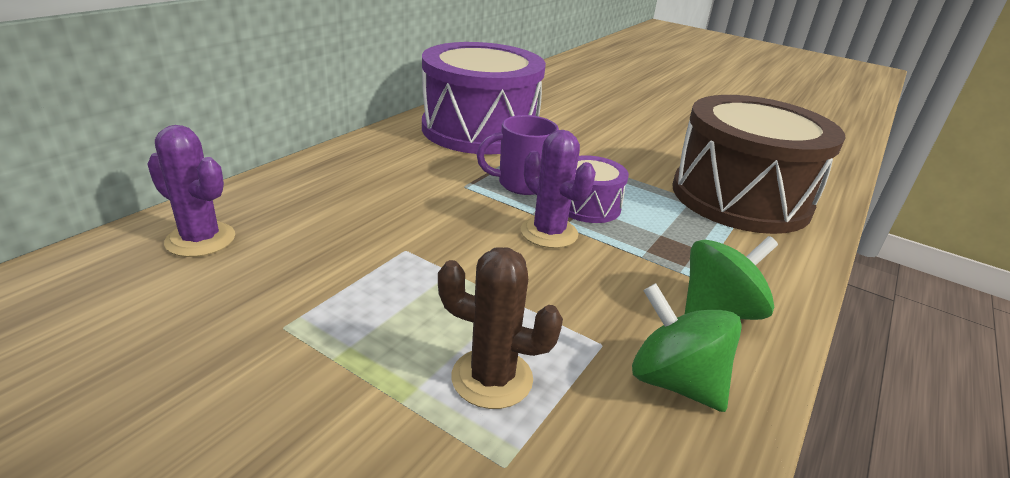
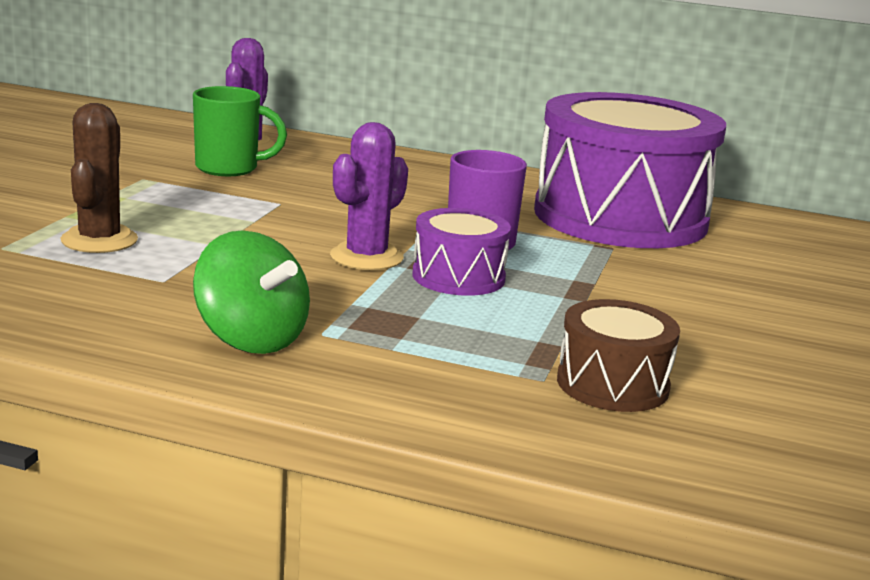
camera: 75 degrees right, 10 degrees down
(281, 262) = (229, 168): none -> green mug
(675, 381) = (114, 309): green spinning top -> none
(740, 197) = (612, 384): brown drum -> brown drum, size x0.45

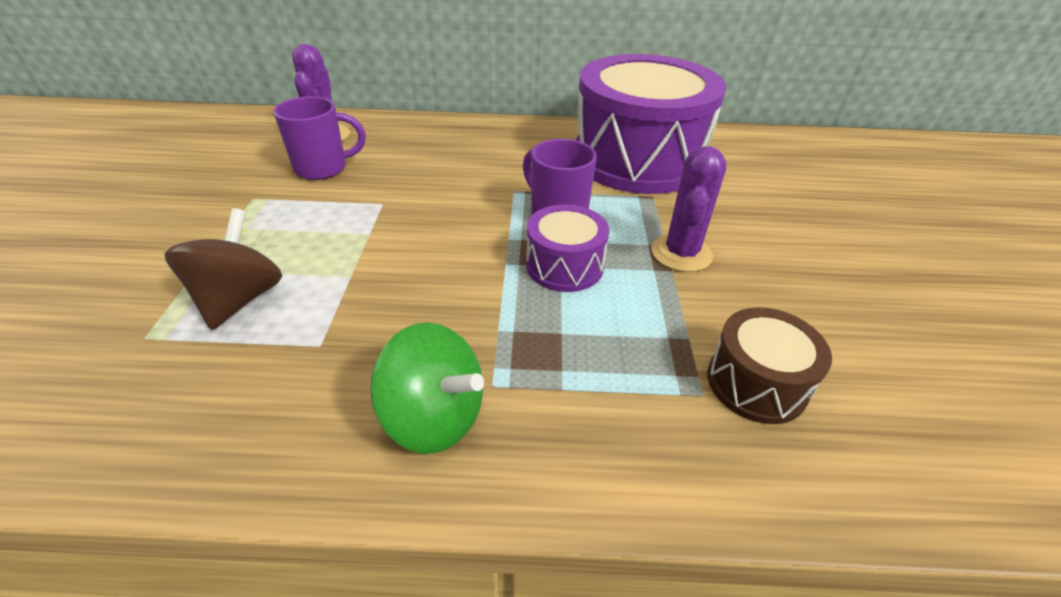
camera: 15 degrees left, 20 degrees up
(99, 240) = (239, 299): brown cactus -> brown spinning top
(229, 168) = (323, 168): green mug -> purple mug
(366, 257) = (481, 259): purple cactus -> purple cactus (681, 253)

